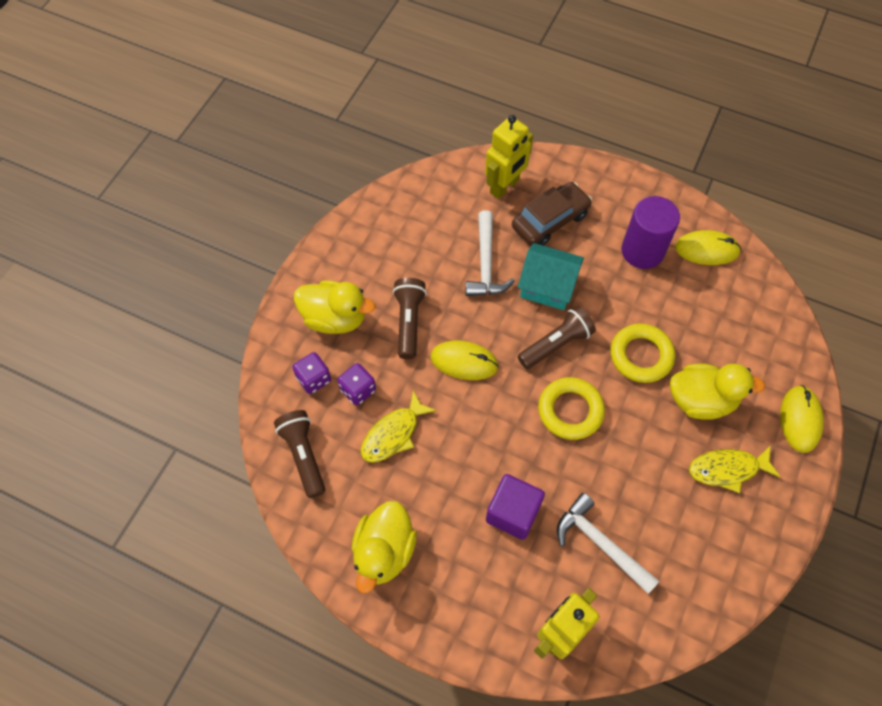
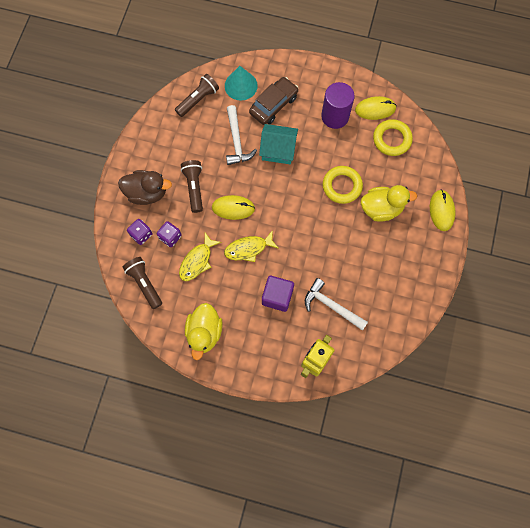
camera: 10 degrees left, 10 degrees up
(335, 318) = (147, 193): yellow duck -> brown duck
(505, 186) = (241, 85): yellow robot -> turquoise cone
(556, 344) = (289, 187): brown flashlight -> brown flashlight (198, 99)
(570, 411) = (303, 228): yellow ring -> yellow ring (392, 139)
(727, 469) = (401, 248): yellow fish -> yellow fish (248, 248)

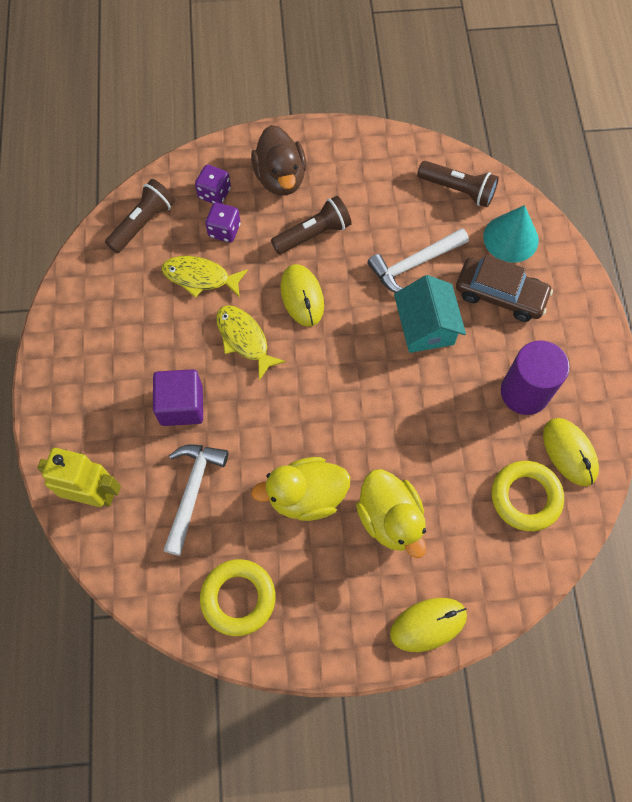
camera: 70 degrees right, 5 degrees down
(204, 333) = (94, 324): yellow duck -> yellow duck (306, 496)
(342, 186) = (404, 442): yellow ring -> yellow ring (238, 598)

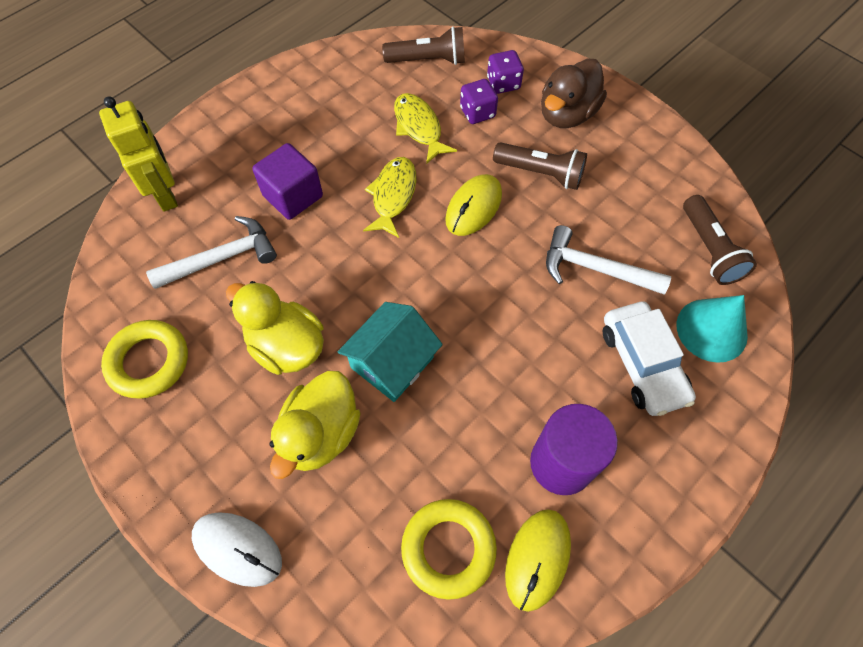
camera: 50 degrees right, 5 degrees down
(426, 327) = (542, 323): turquoise house -> turquoise house (392, 362)
(428, 624) = (237, 548): yellow mouse -> white mouse
(500, 294) = (642, 364): brown car -> white car

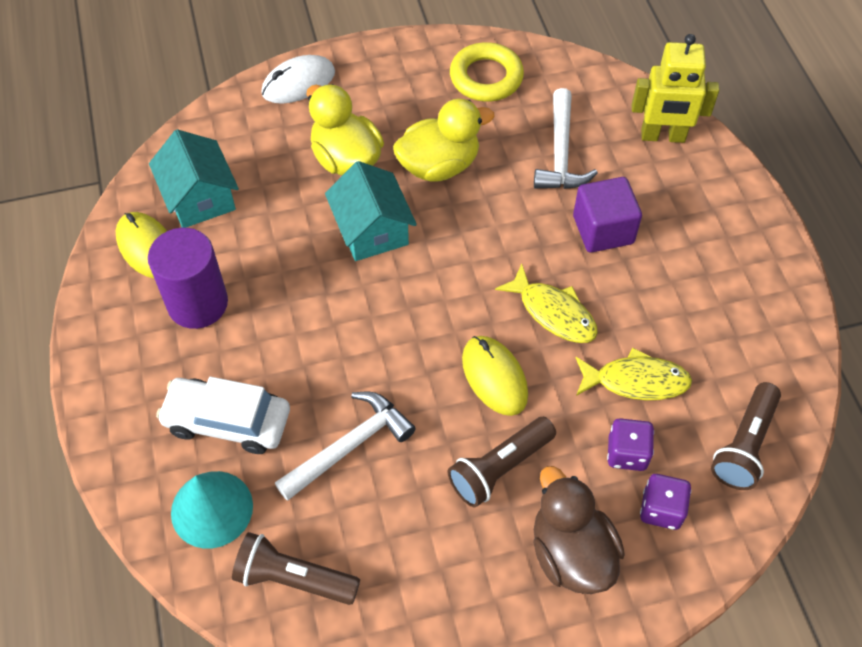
camera: 120 degrees right, 5 degrees down
(448, 548) = (200, 197): yellow ring -> turquoise house

